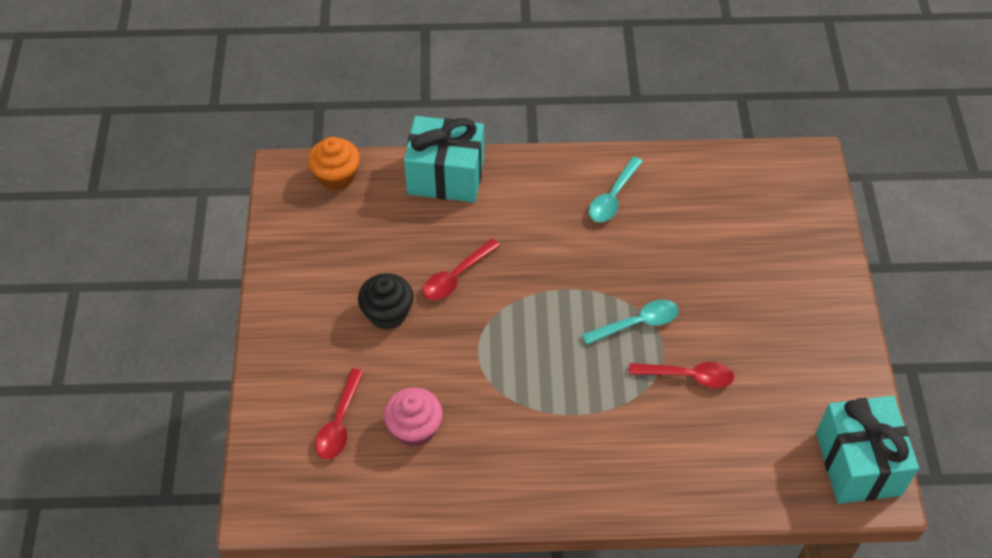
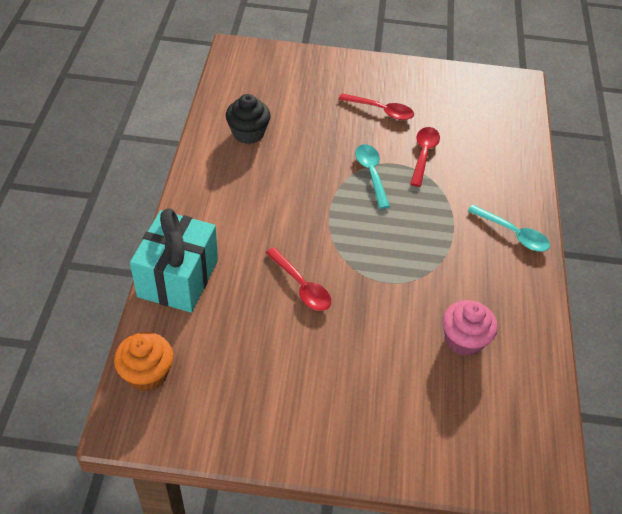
camera: 85 degrees left, 5 degrees down
(339, 423) = (455, 401): red spoon -> red spoon (381, 111)
(387, 313) = (334, 346): black cupcake -> black cupcake (248, 133)
(613, 197) = (239, 165): turquoise spoon -> turquoise spoon (513, 234)
(858, 463) = (499, 87): turquoise gift -> none

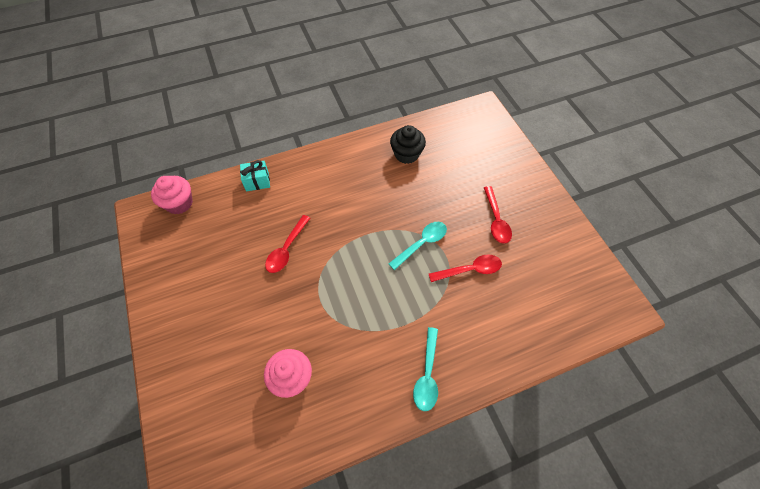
camera: 65 degrees right, 10 degrees up
(147, 373) = (179, 203): orange cupcake -> pink cupcake
(178, 278) = (257, 181): turquoise gift -> turquoise gift, size x0.49

